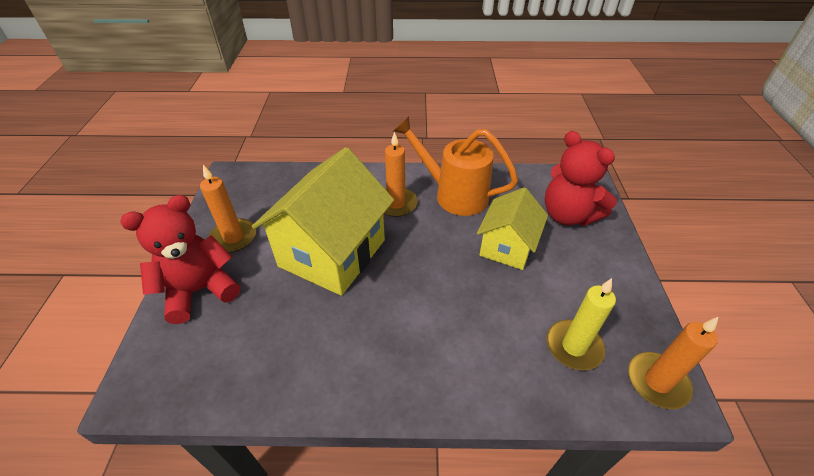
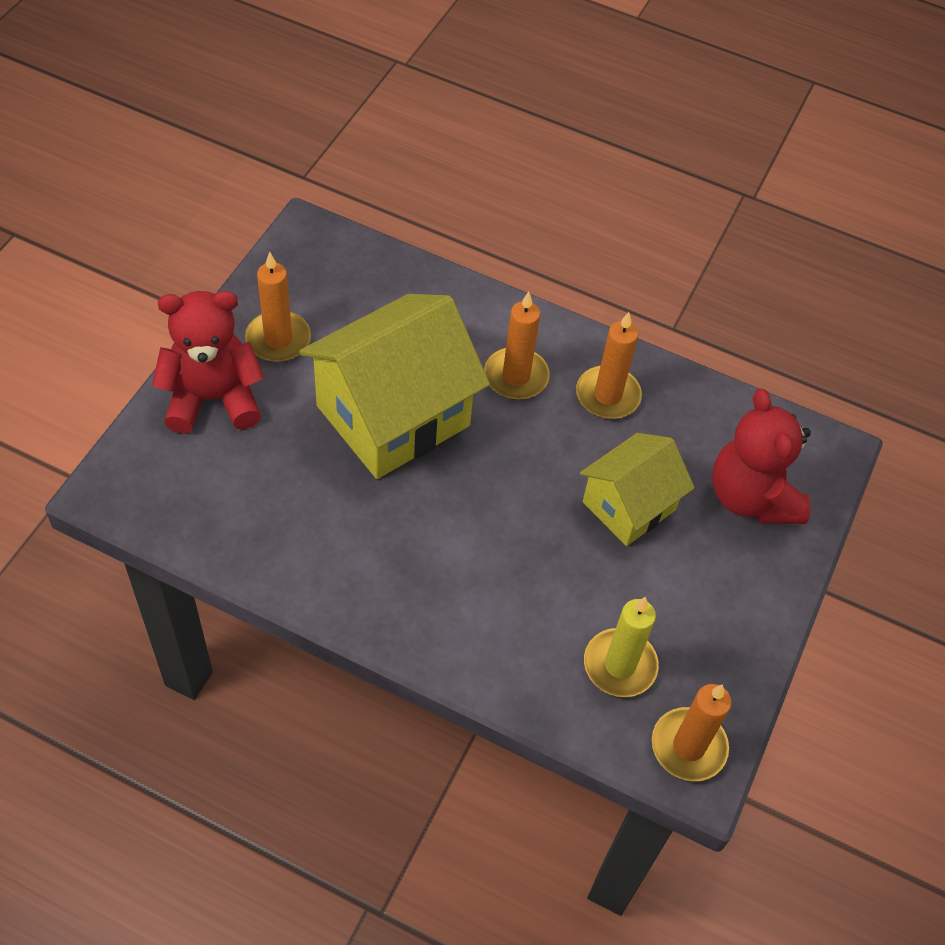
camera: 20 degrees right, 10 degrees up
(454, 194) = (607, 395): orange watering can -> orange candle

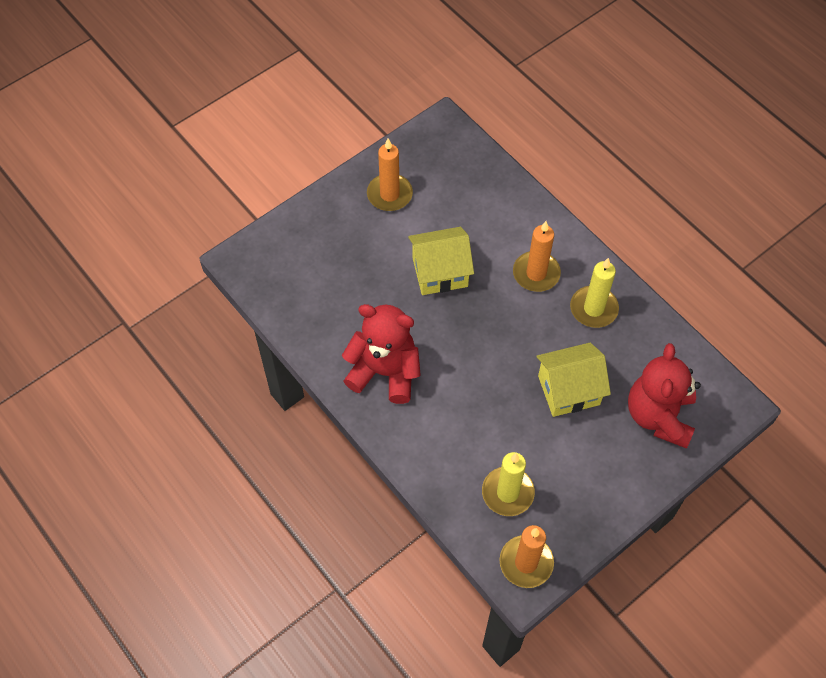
camera: 30 degrees right, 5 degrees up
(213, 399) = (330, 221): red teddy bear -> red teddy bear (385, 372)
(393, 416) = (440, 272): yellow house -> yellow house, size x0.59
(607, 395) = (593, 308): orange candle -> yellow candle

